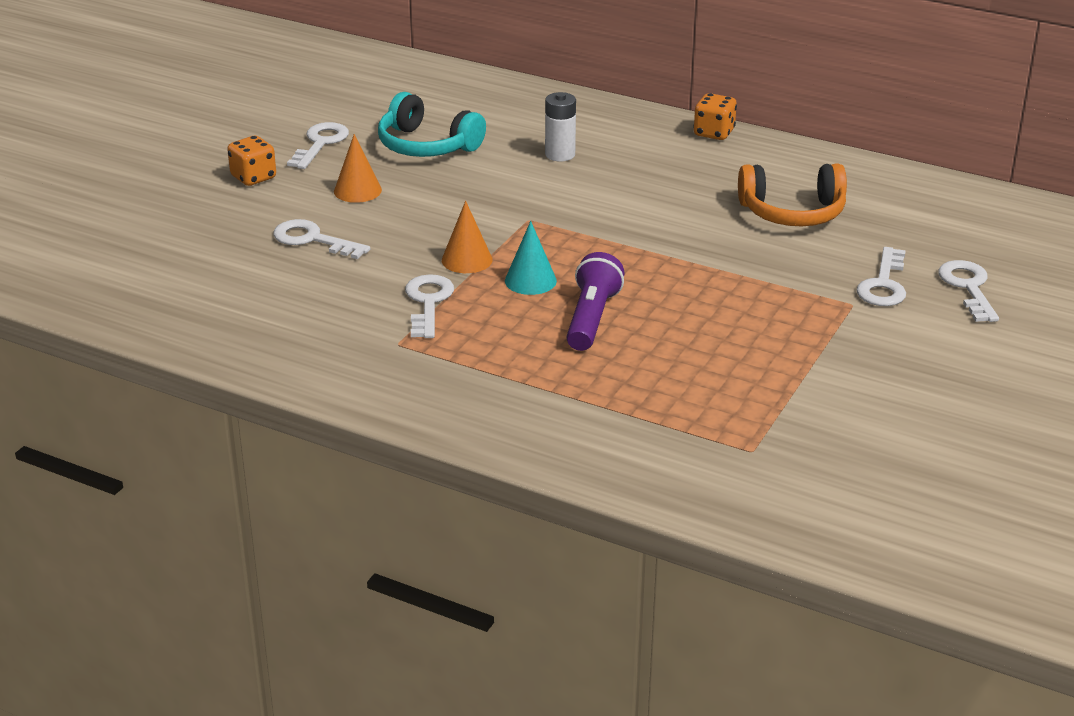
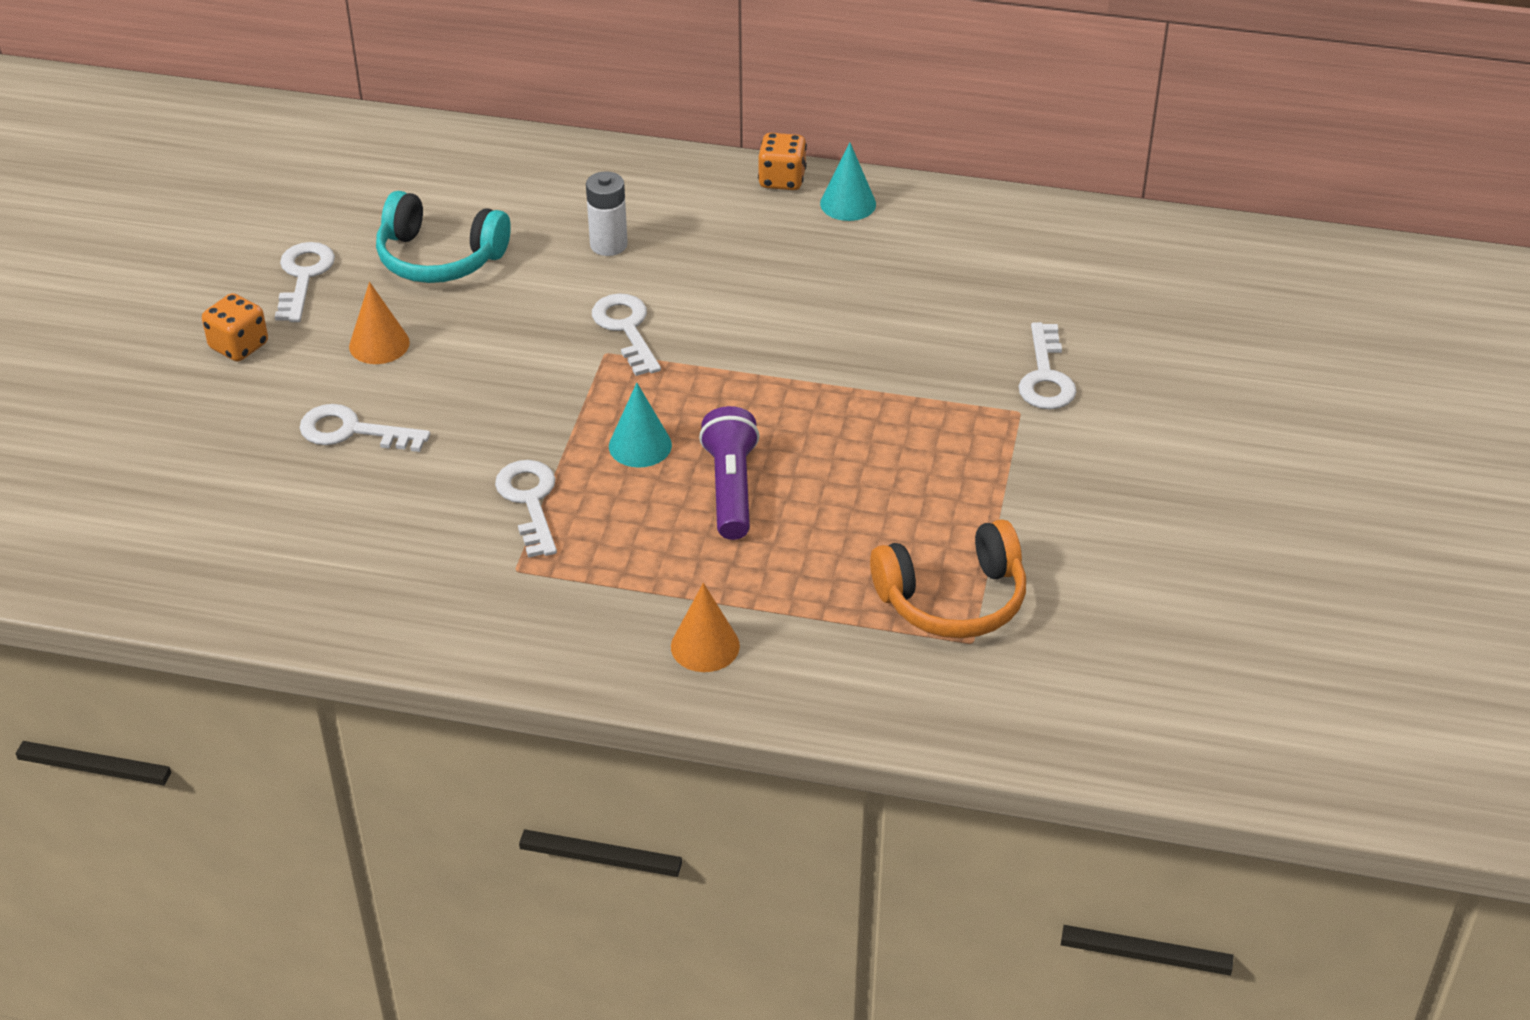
camera: 15 degrees left, 10 degrees up
(467, 260) = (553, 428): orange cone -> orange cone (705, 646)
(761, 154) = (848, 203): none -> turquoise cone
(792, 212) = (911, 287): orange headphones -> orange headphones (953, 599)
(968, 287) = (1139, 364): white key -> white key (626, 329)

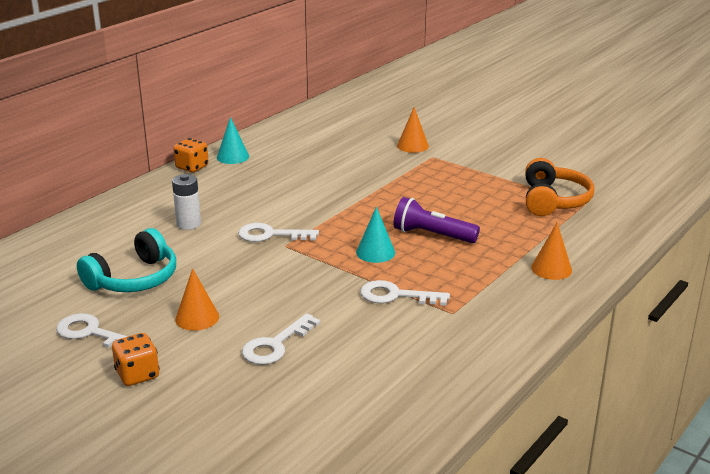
camera: 65 degrees left, 15 degrees down
(1046, 376) = (412, 146): white key -> orange cone

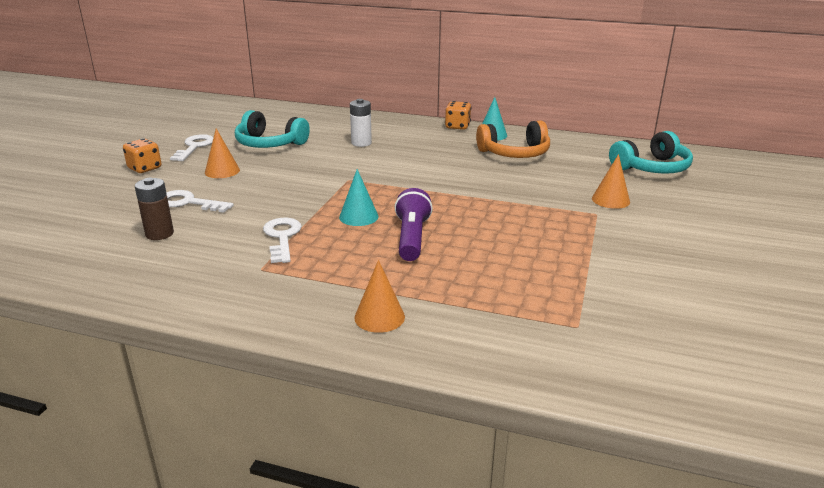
camera: 70 degrees right, 0 degrees up
(270, 235) = (363, 171): white key -> none
(346, 366) = (159, 234): none -> brown battery
(365, 116) = (651, 168): none -> turquoise headphones
(553, 200) = (561, 301): orange headphones -> orange headphones (514, 153)

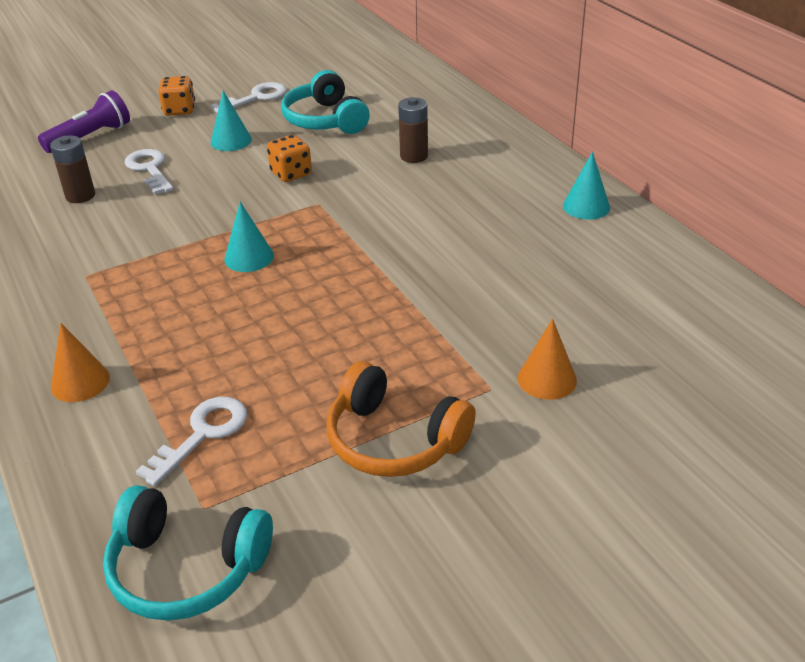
camera: 45 degrees right, 10 degrees up
(222, 171) = (231, 141): orange cone -> turquoise cone
(282, 237) = (152, 248): white key -> white key (202, 434)
(361, 143) = (414, 156): white battery -> brown battery
(411, 238) = (249, 310): purple flashlight -> purple flashlight (90, 137)
(457, 126) = (566, 175): orange dice -> orange dice (291, 174)
(514, 153) = (562, 248): orange headphones -> orange headphones (394, 440)
(651, 168) = (708, 361): turquoise headphones -> turquoise headphones (186, 568)

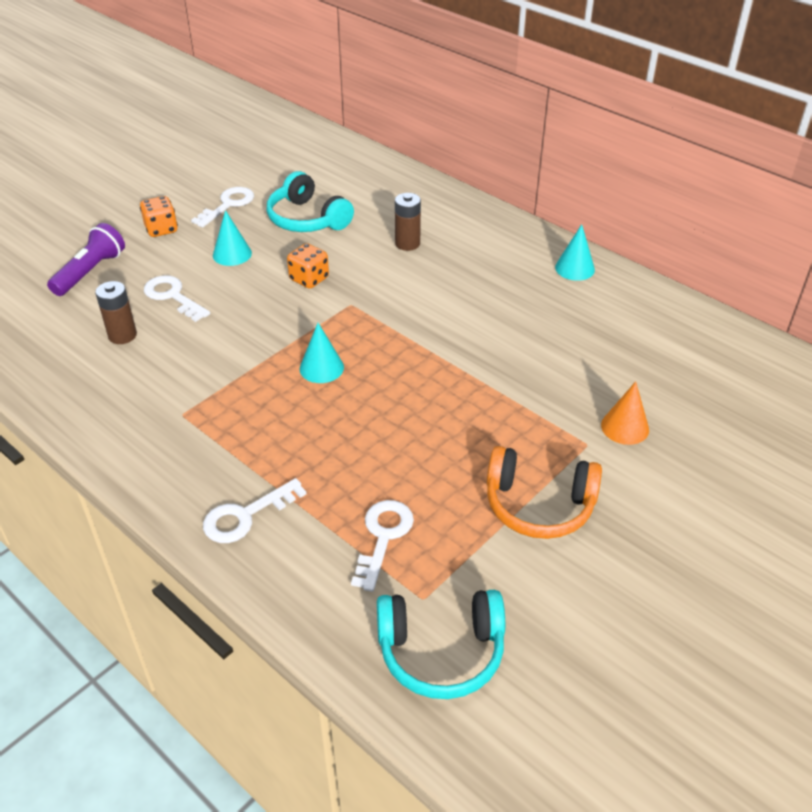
camera: 20 degrees left, 5 degrees up
(80, 382) = (246, 516): orange cone -> white key

